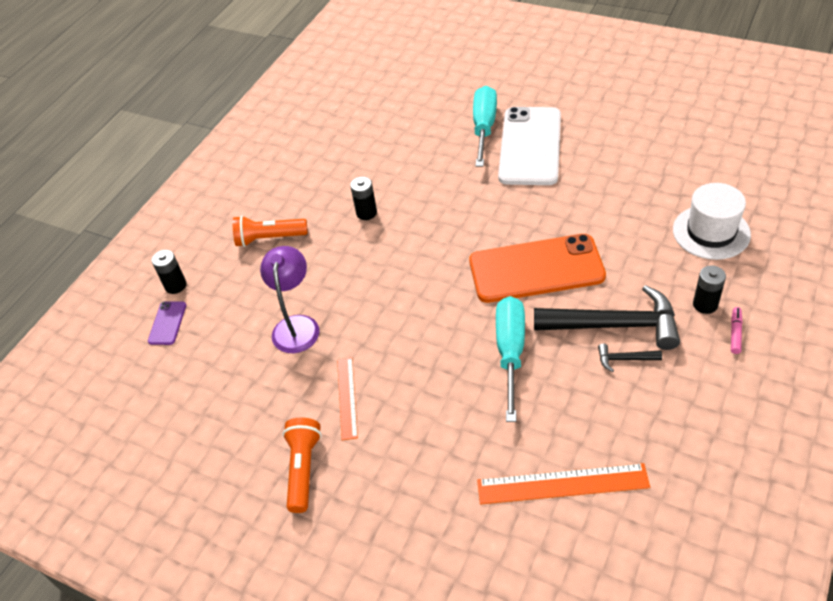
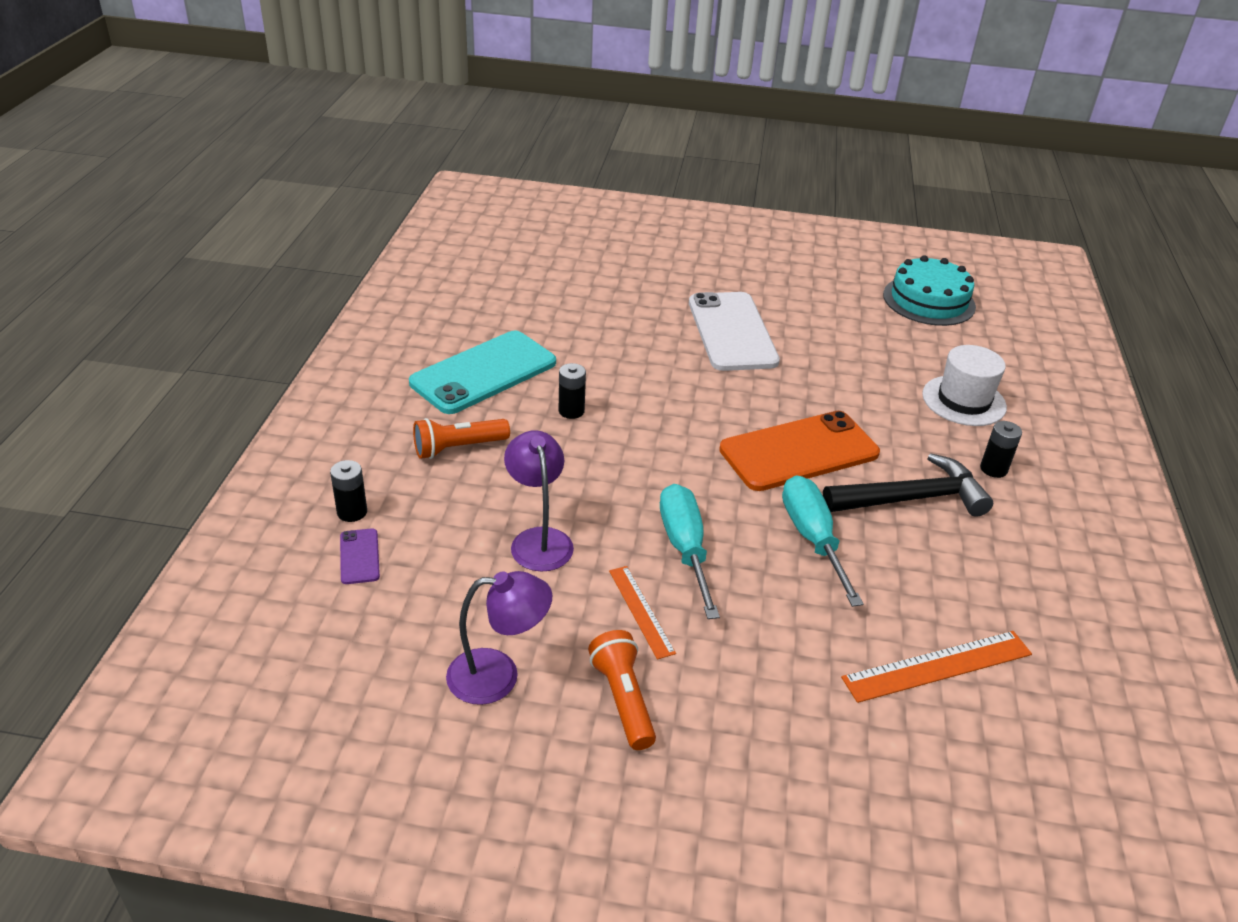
camera: 25 degrees left, 10 degrees down
(224, 434) = (498, 676): none -> purple lamp
(314, 172) = (484, 373): none -> turquoise phone
(484, 127) = (670, 316): turquoise screwdriver -> turquoise screwdriver (685, 549)
(624, 359) = (939, 531): black hammer -> none
(728, 124) = (929, 300): none -> turquoise cake
(735, 333) = (1037, 493): pink marker -> none

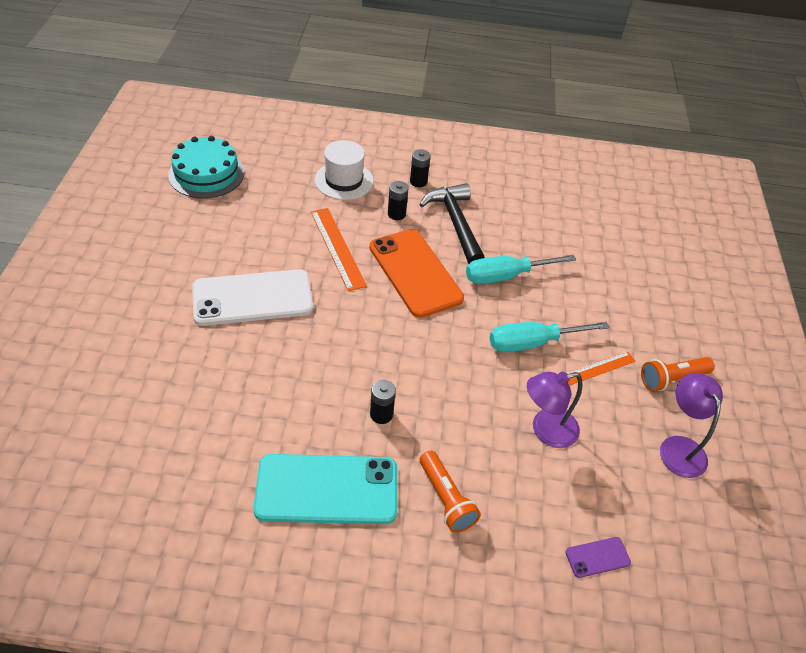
camera: 95 degrees left, 10 degrees up
(352, 512) = (547, 574): black battery -> black battery (396, 214)
(484, 373) = (327, 489): turquoise phone -> turquoise phone turned 45 degrees counterclockwise
(938, 666) = (596, 237): orange ruler -> orange ruler (337, 248)

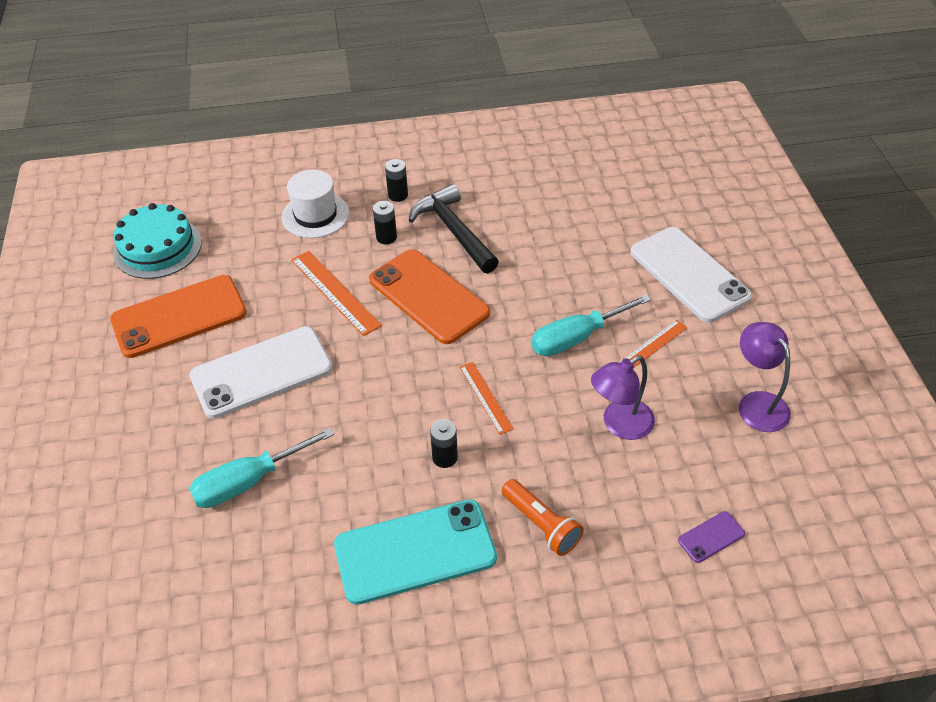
camera: 10 degrees left, 0 degrees up
(203, 234) = (179, 317): none -> orange phone
(435, 372) = (486, 397): none -> orange ruler
(506, 276) = (526, 274): turquoise screwdriver -> turquoise screwdriver (249, 481)
(652, 315) = (689, 274): none -> white phone
(672, 379) = (729, 336): orange flashlight -> none

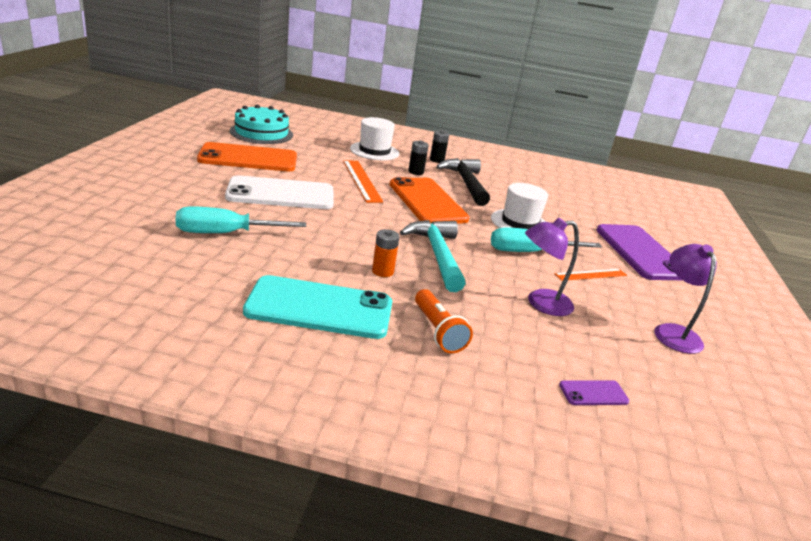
camera: 15 degrees right, 20 degrees down
(445, 457) = (382, 271): black battery -> orange battery
(486, 397) = (437, 255): orange ruler -> turquoise hammer
(545, 285) = (519, 223): none -> white hat
(689, 274) = (640, 252): white phone -> purple phone

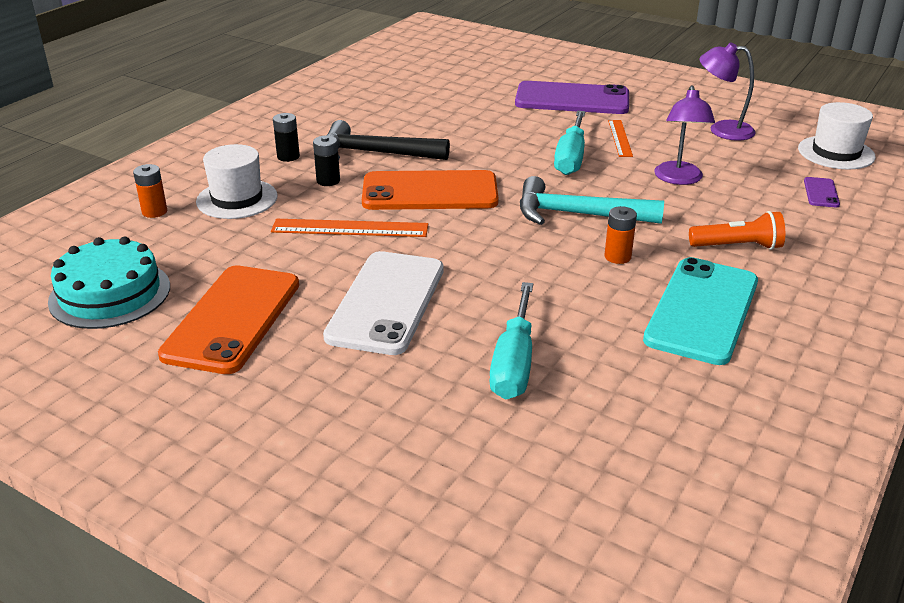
camera: 65 degrees left, 5 degrees up
(346, 135) = (154, 211): none -> orange battery
(519, 223) = (498, 146): white hat -> white hat (836, 153)

